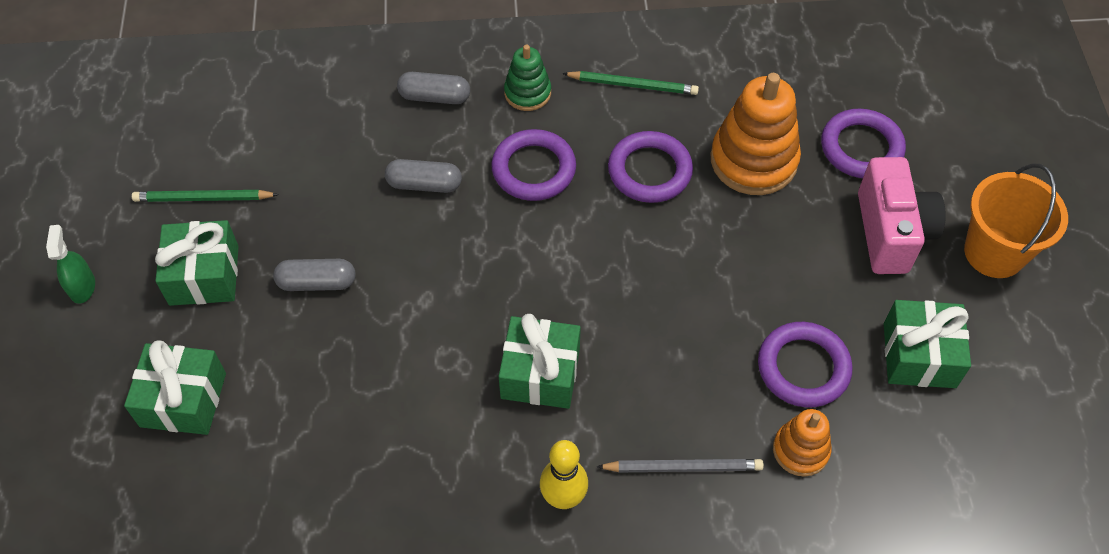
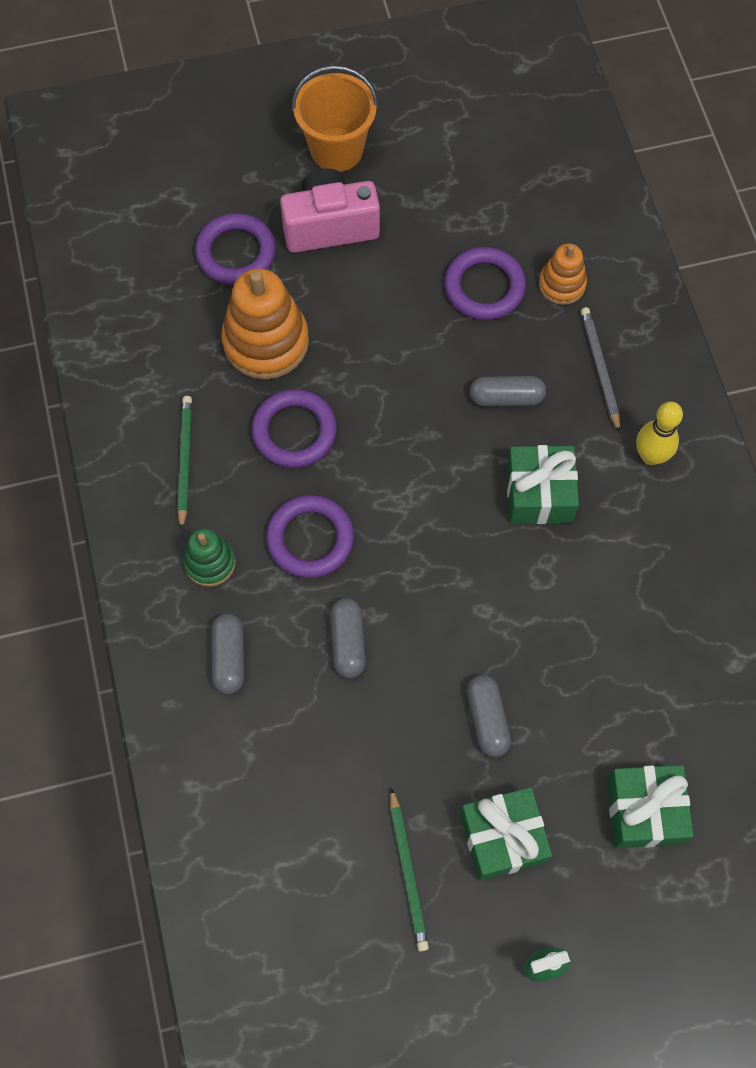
camera: 100 degrees left, 10 degrees up
(659, 364) = (506, 398): none -> grey capsule
(919, 355) = (452, 203): green gift -> none

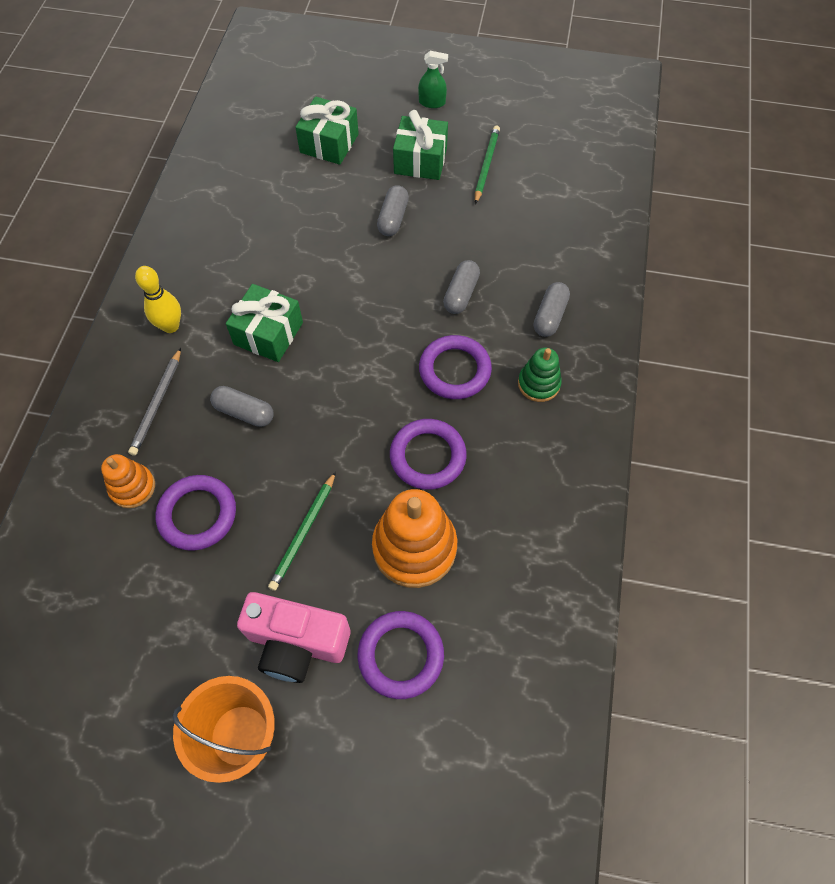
camera: 155 degrees left, 5 degrees down
(184, 461) = (529, 470): green pencil -> green pencil (304, 533)

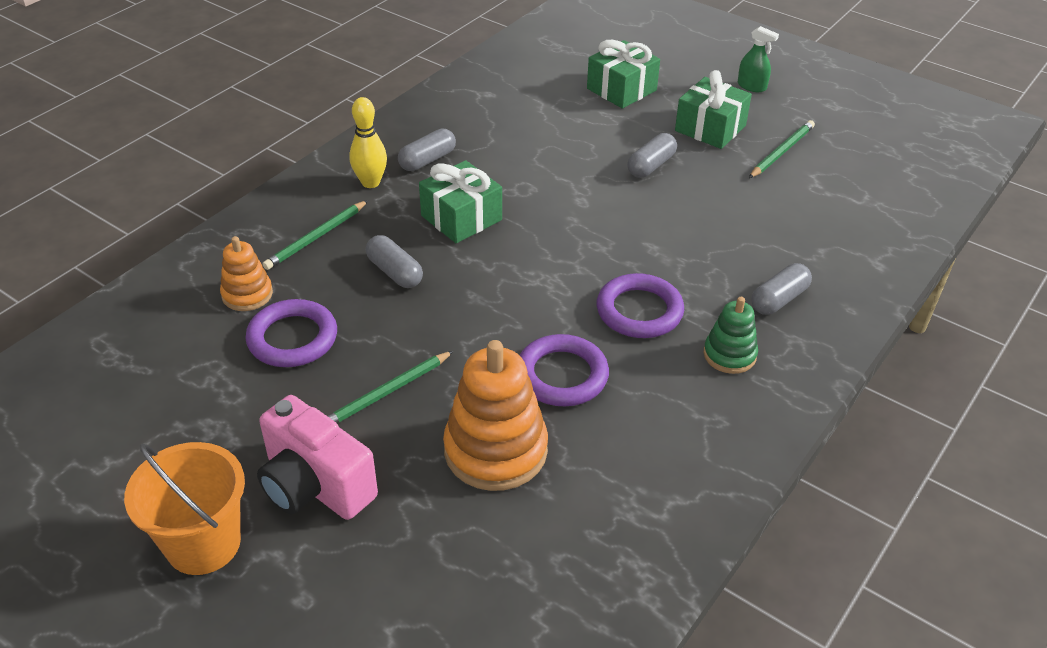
camera: 25 degrees right, 20 degrees down
(157, 404) = (316, 237): grey pencil -> green pencil
(401, 655) = (417, 543): purple ring -> none
(461, 294) = (687, 249): grey capsule -> grey capsule (427, 160)

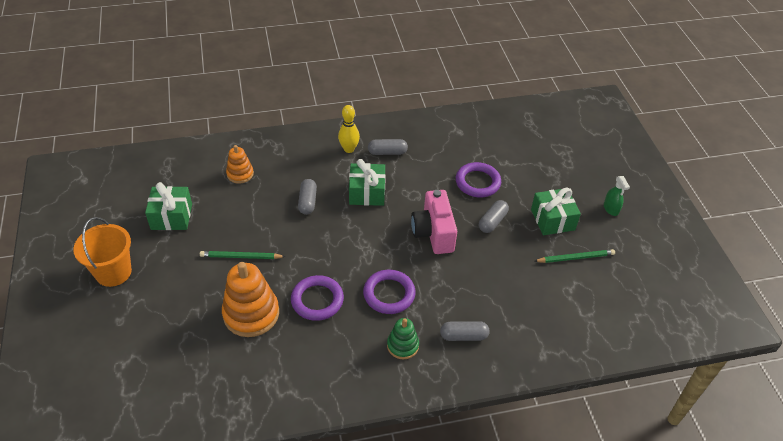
camera: 40 degrees right, 5 degrees up
(292, 338) = (234, 206): purple ring -> purple ring (477, 182)
(315, 485) = (172, 278): pink camera -> pink camera (433, 233)
(316, 237) = (295, 163): green pencil -> none
(621, 89) = (532, 168): green gift -> green gift (171, 216)
(651, 165) = (492, 221): grey capsule -> grey capsule turned 45 degrees counterclockwise

